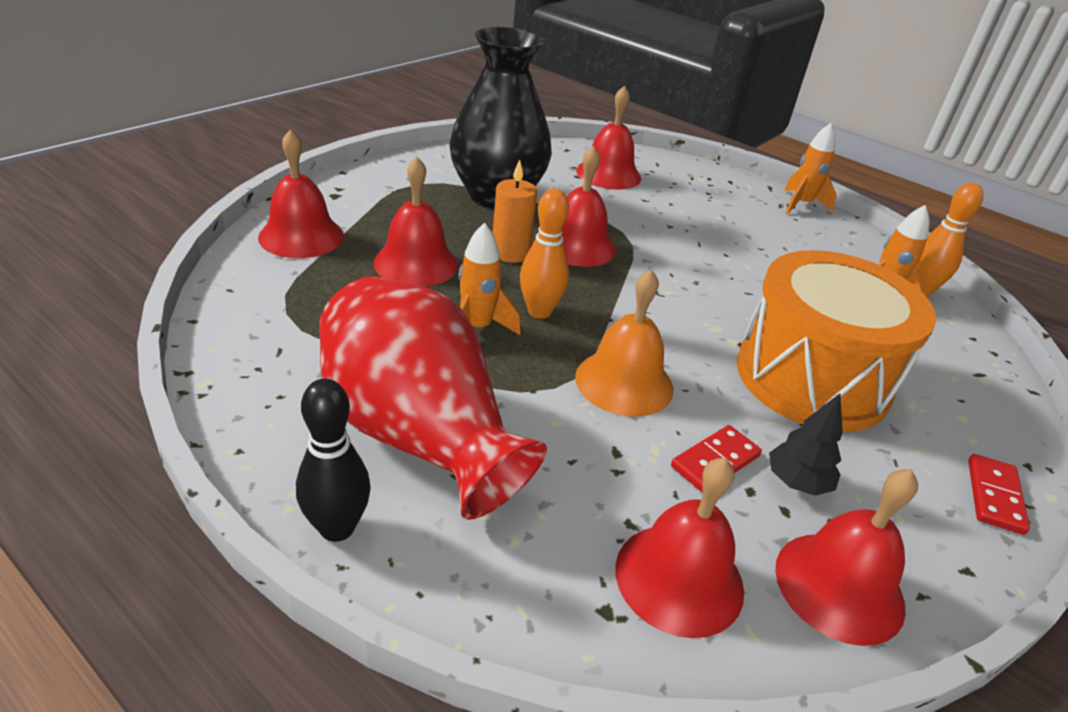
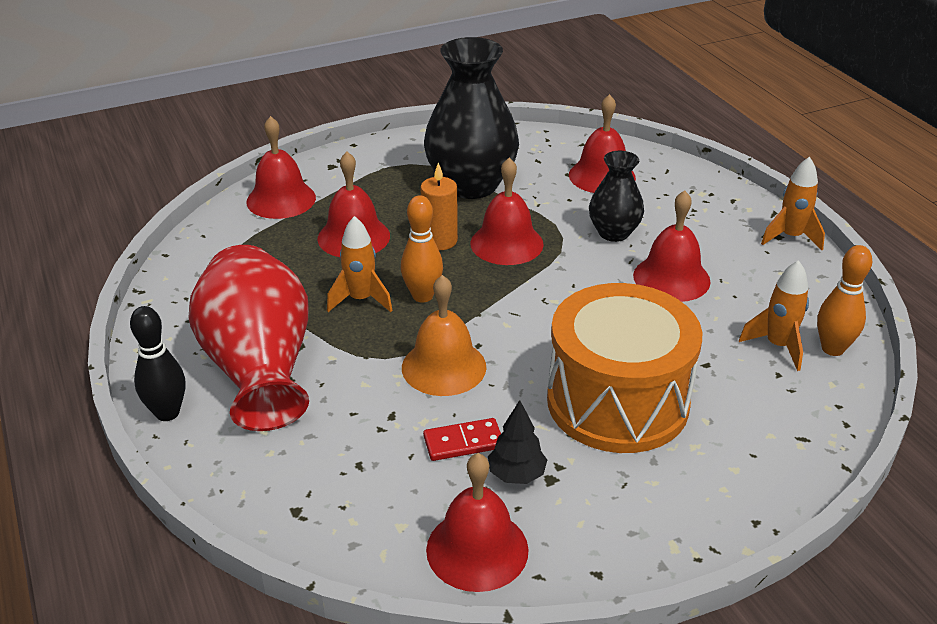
camera: 30 degrees right, 0 degrees up
(663, 221) = (613, 233): none -> black vase
(679, 578) = (362, 507): red bell -> red bell (671, 278)
(994, 496) = (689, 534): red domino -> none

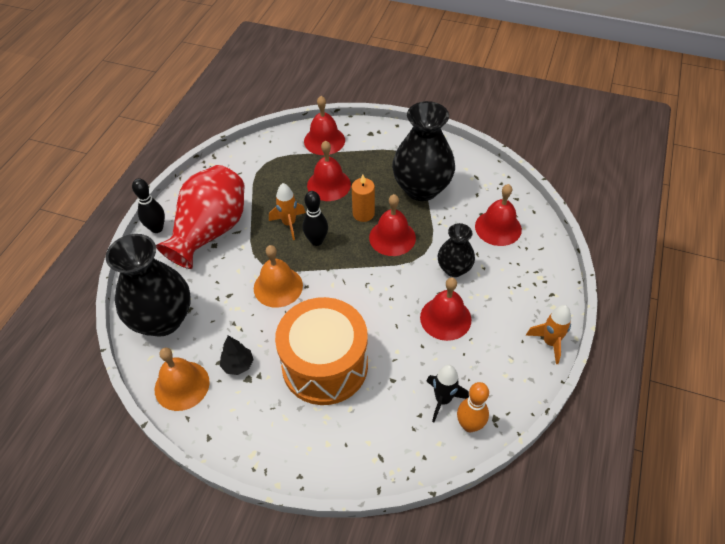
camera: 45 degrees right, 15 degrees up
(337, 502) = (163, 319): none -> black vase
(422, 296) = (316, 241): orange bowling pin -> black bowling pin
(463, 442) = (238, 331): red domino -> none
(477, 549) = (182, 385): red bell -> orange bell
(777, 346) = (443, 400): orange rocket -> black rocket

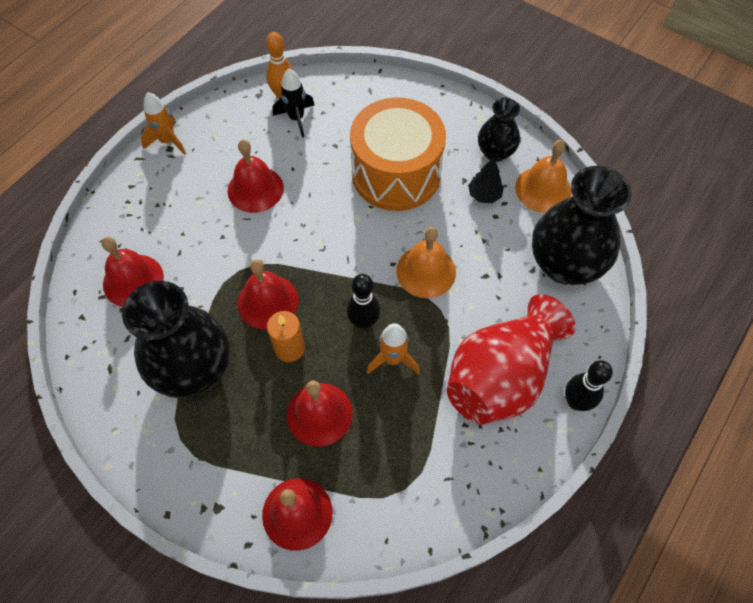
camera: 165 degrees left, 10 degrees up
(454, 269) = (216, 241): black vase -> black vase (495, 152)

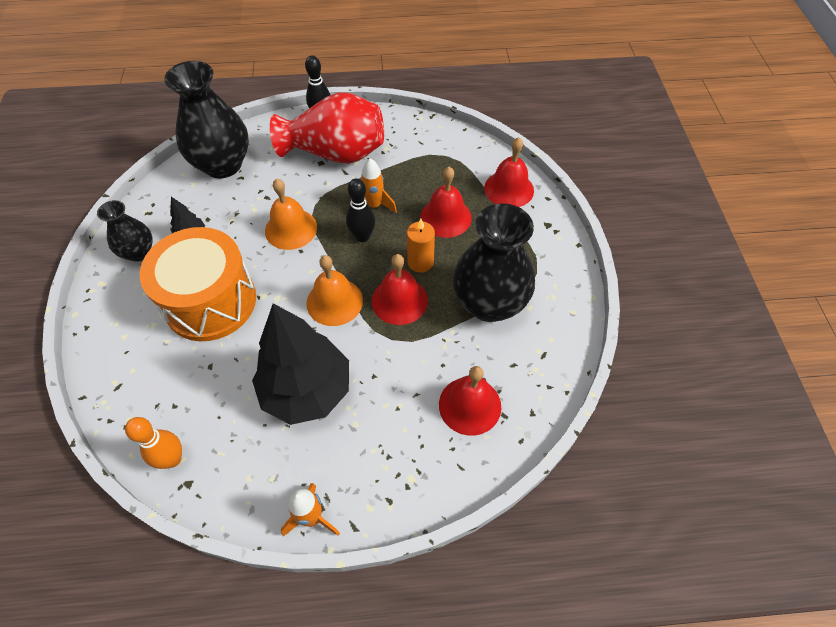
camera: 130 degrees left, 5 degrees down
(255, 189) = (306, 390): red bell -> black tree
(296, 118) = (198, 422): black rocket -> none
(543, 189) = (159, 206): orange bell -> orange bell (334, 301)

